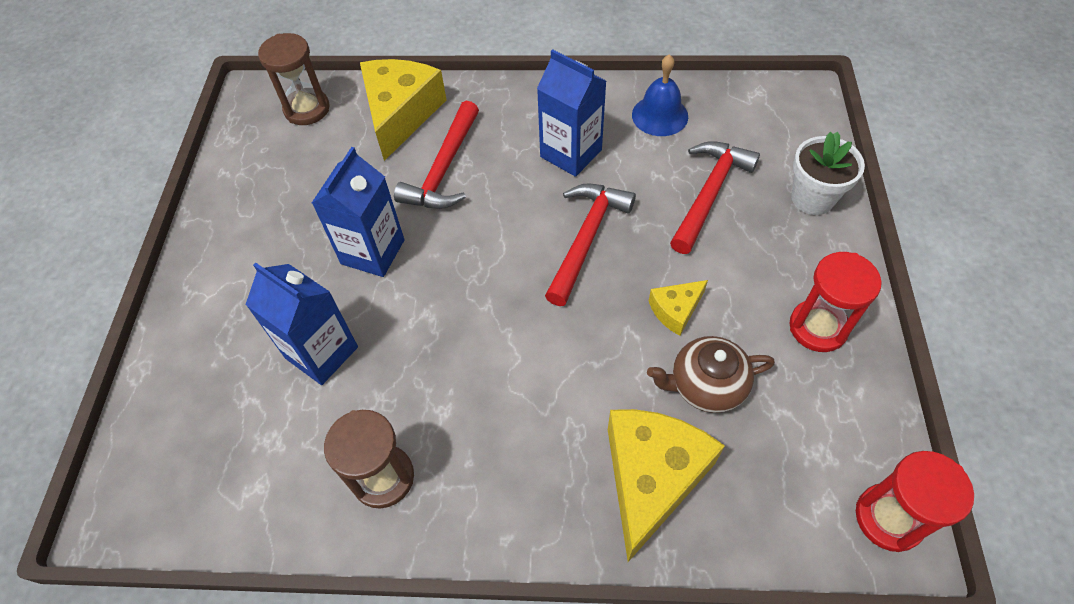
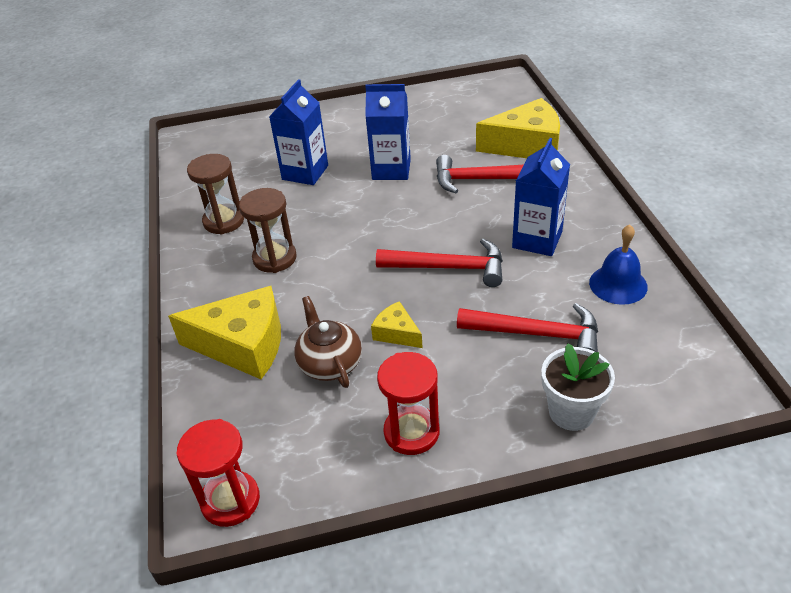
camera: 75 degrees right, 15 degrees down
(307, 109) = (505, 106): brown hourglass -> brown hourglass (275, 258)

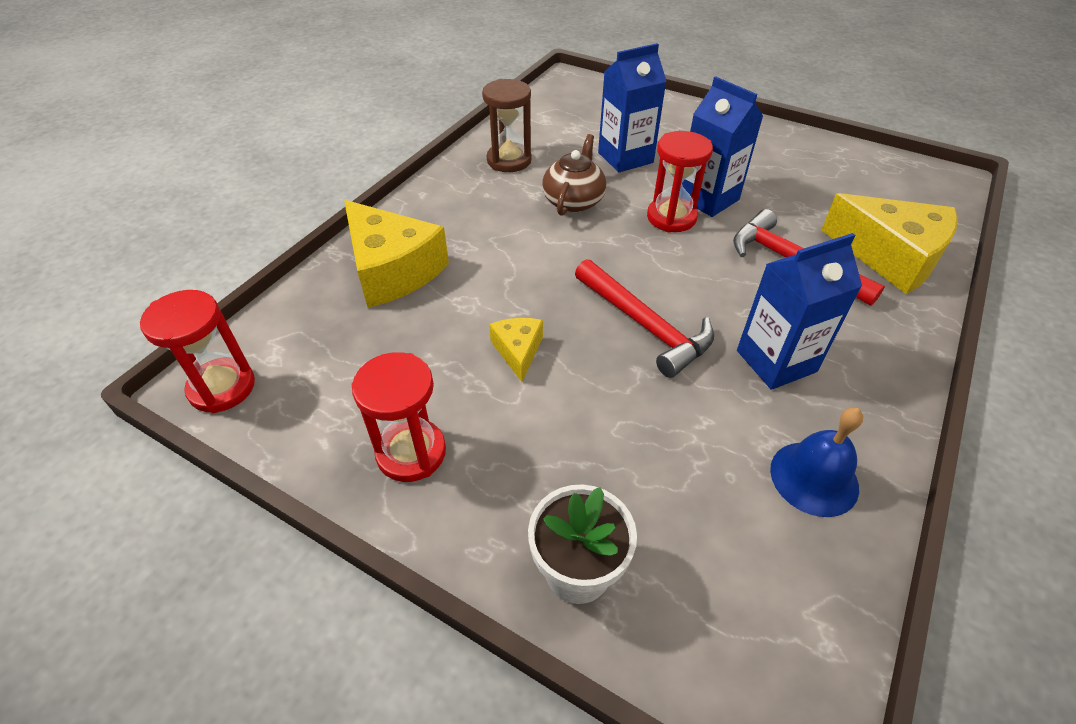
camera: 40 degrees right, 5 degrees up
(275, 258) = (507, 215): brown hourglass -> none
(330, 363) = (431, 335): brown teapot -> brown teapot (573, 201)
(384, 194) = (671, 217): none -> red hourglass
(537, 334) = (649, 458): red hammer -> none

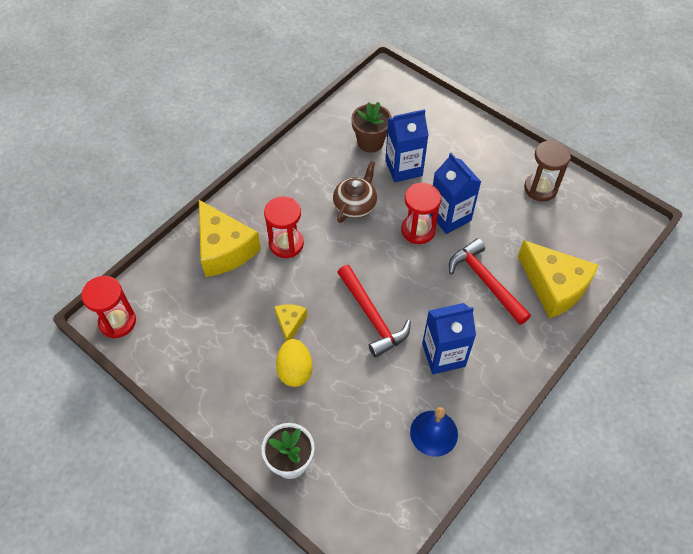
camera: 10 degrees right, 10 degrees up
(411, 452) = (217, 381): red hourglass -> red hourglass (286, 244)
(509, 160) = (319, 159): brown hourglass -> brown hourglass (540, 188)
(544, 417) = (295, 370): none -> yellow egg
(572, 138) = (370, 142): none -> brown flower pot

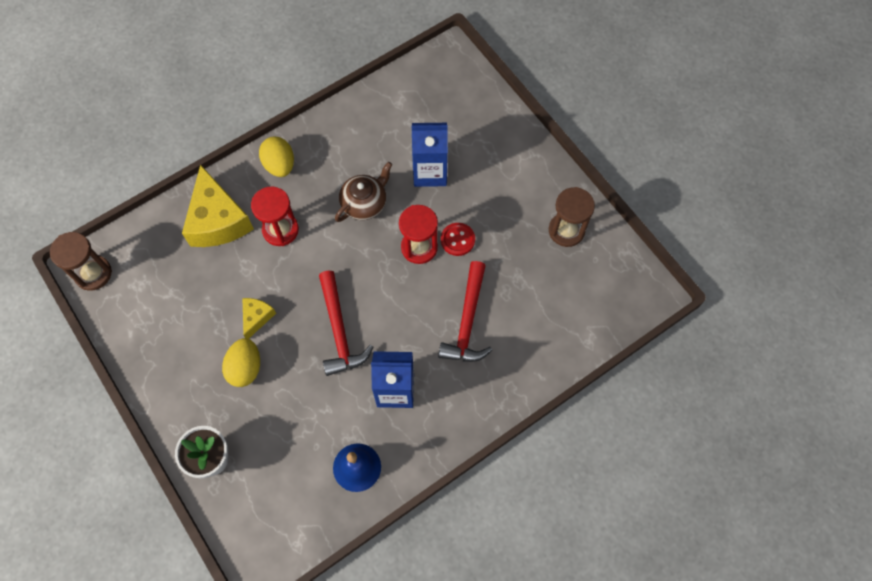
camera: 15 degrees right, 10 degrees up
(117, 322) = (93, 273): red hourglass -> brown hourglass
(266, 191) = (279, 165): none -> yellow egg
(370, 142) = (405, 133): brown flower pot -> none
(449, 216) = (457, 240): blue carton -> red button
(485, 281) = (467, 321): red hammer -> red hammer turned 150 degrees counterclockwise
(554, 286) = (536, 345): yellow cheese -> none

